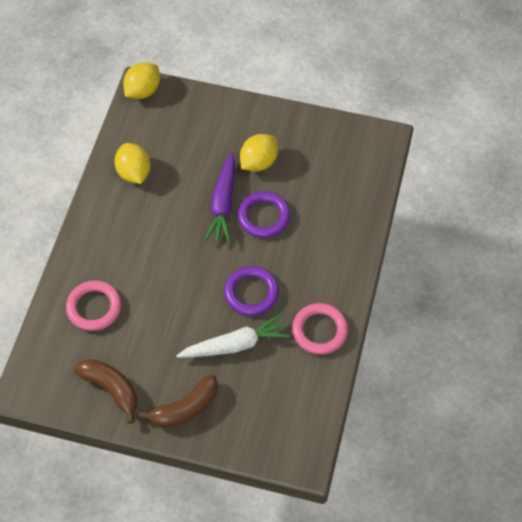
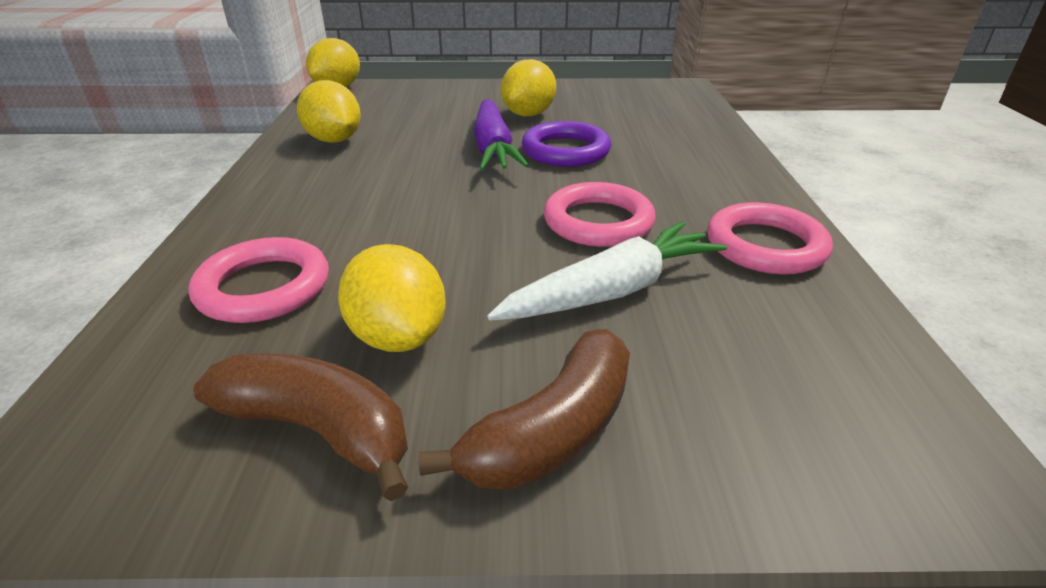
camera: 15 degrees left, 25 degrees down
(143, 351) = (398, 336): none -> yellow lemon
(251, 293) = (598, 222): purple ring -> pink ring

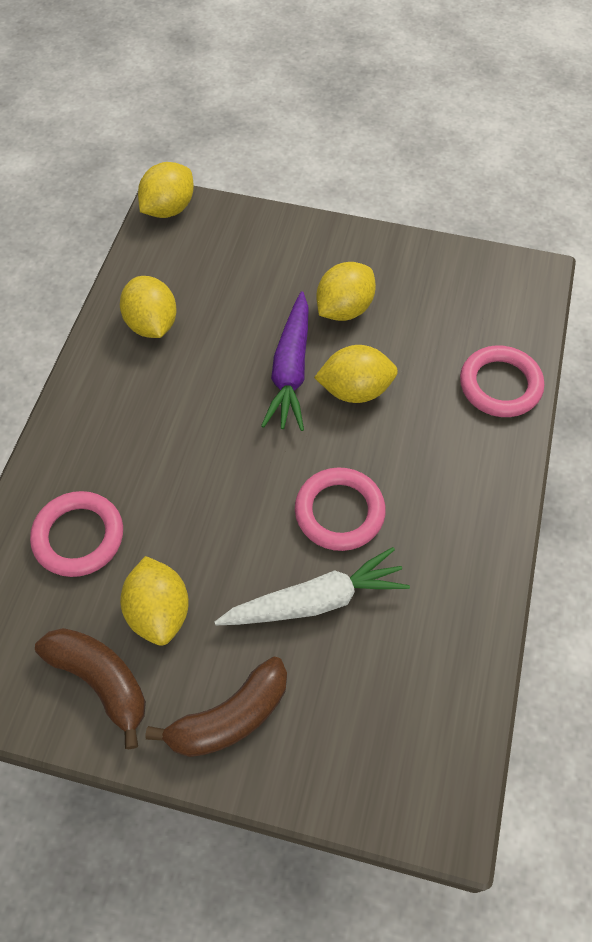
camera: 15 degrees right, 25 degrees up
(565, 151) = (355, 390): purple ring -> yellow lemon
(765, 246) = (456, 576): pink ring -> pink ring (500, 385)

